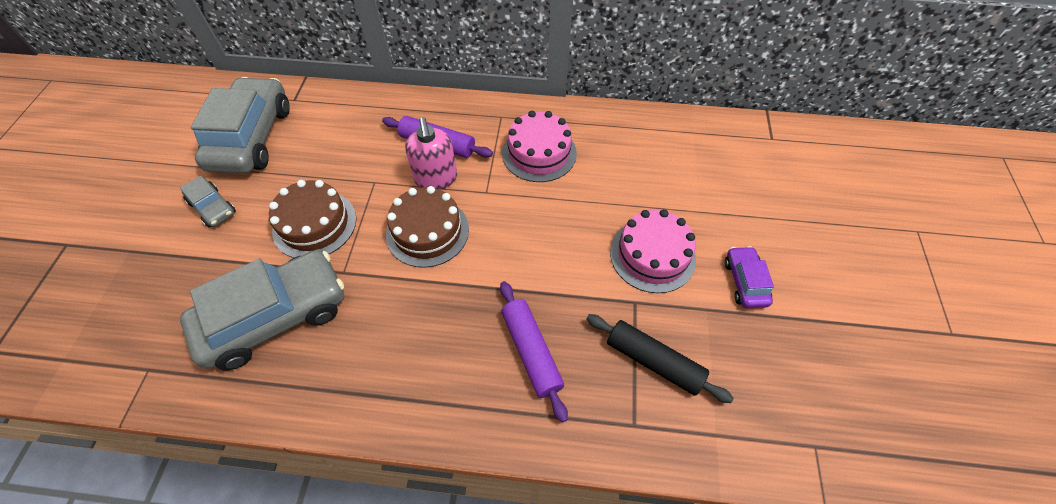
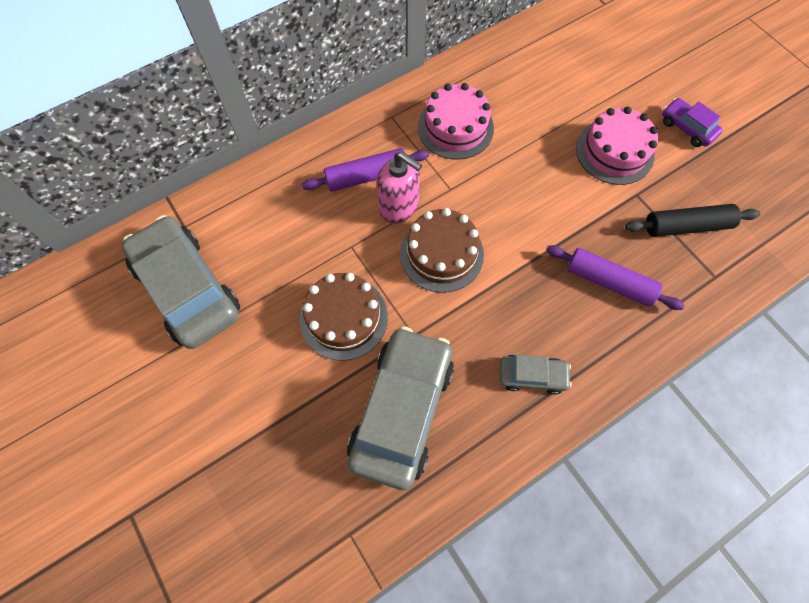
camera: 40 degrees left, 10 degrees up
(213, 208) = (233, 374): grey car -> grey car (532, 376)

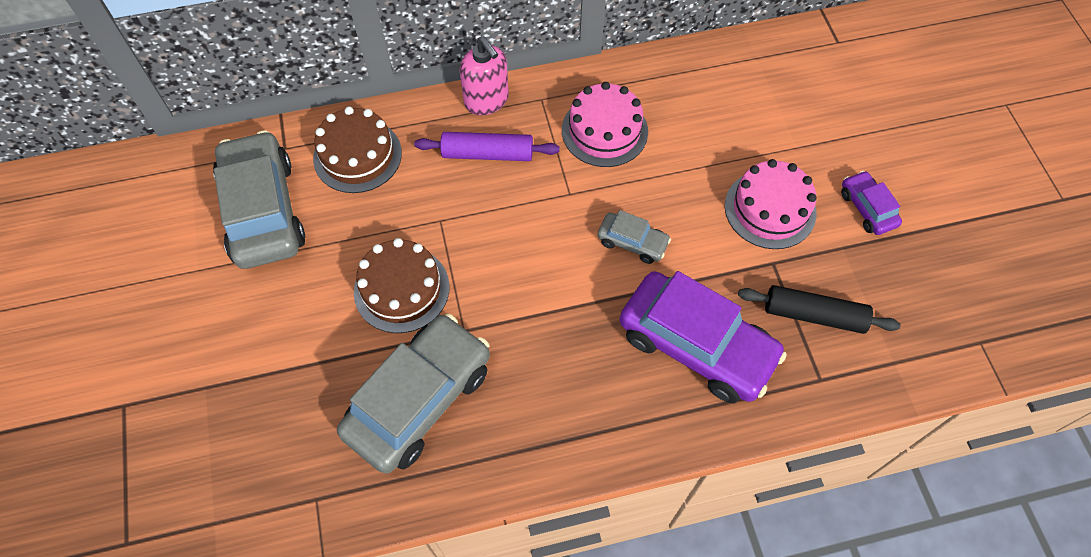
camera: 20 degrees right, 5 degrees down
(399, 206) = (507, 195): pink soap dispenser -> pink soap dispenser (486, 100)
(441, 253) = (530, 257): brown cake -> brown cake (357, 155)
(532, 376) = (567, 413): grey car -> grey car (632, 242)
(608, 282) = (696, 345): purple rolling pin -> purple car

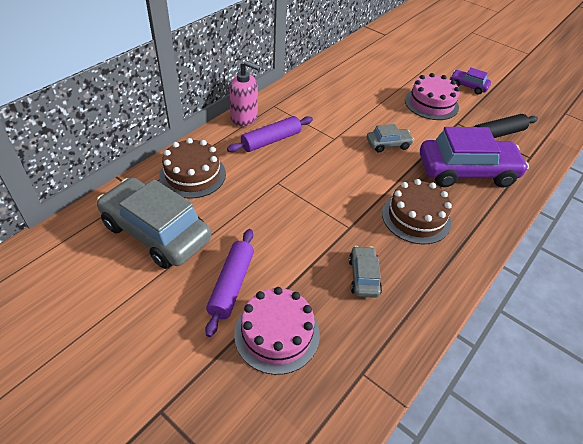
camera: 40 degrees left, 15 degrees down
(282, 320) = (231, 285): none -> purple rolling pin
(401, 289) = (291, 227): brown cake -> brown cake (416, 217)
(419, 400) = (363, 276): grey car -> grey car, size x0.47
(604, 131) = (321, 105): pink cake -> pink cake (277, 333)

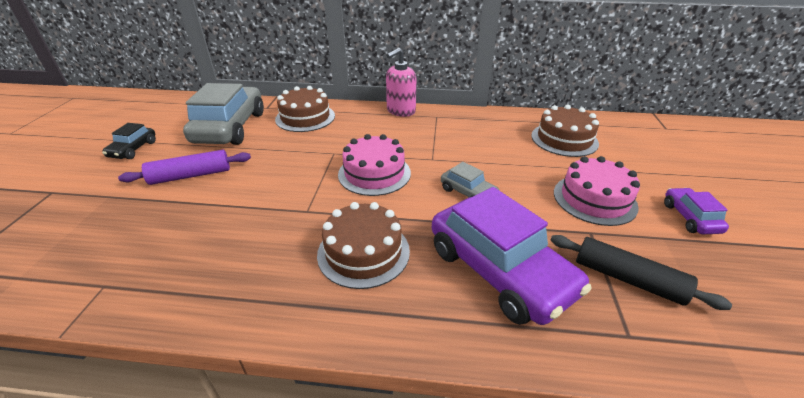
camera: 60 degrees right, 10 degrees down
(124, 323) = (133, 149): none -> black car
(244, 118) = (400, 111): pink soap dispenser -> pink soap dispenser turned 60 degrees clockwise
(271, 140) = (386, 131): purple rolling pin -> none
(277, 333) = (142, 216): pink cake -> pink cake (374, 173)
(362, 74) = (564, 139): none -> brown cake
(363, 276) = (240, 243): grey car -> none

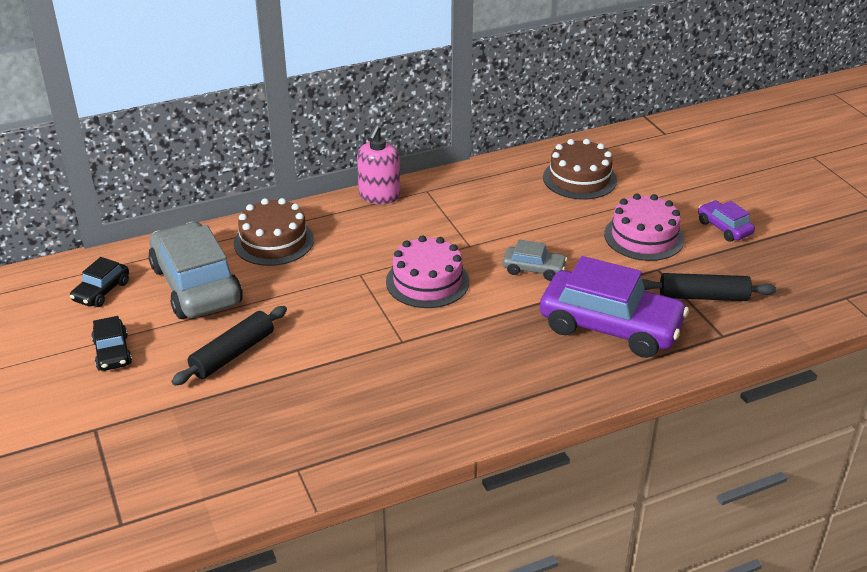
camera: 30 degrees left, 0 degrees up
(180, 115) = (101, 291): none -> black car
(190, 176) = (233, 354): purple rolling pin -> black rolling pin
(363, 252) = (492, 355): brown cake -> none

